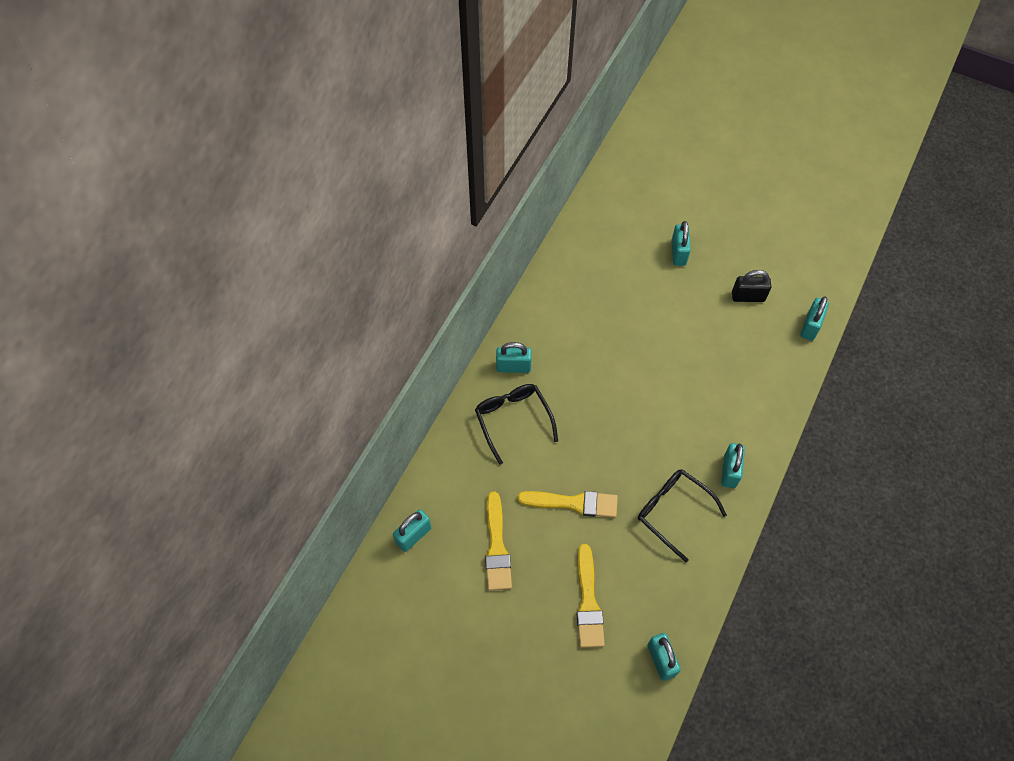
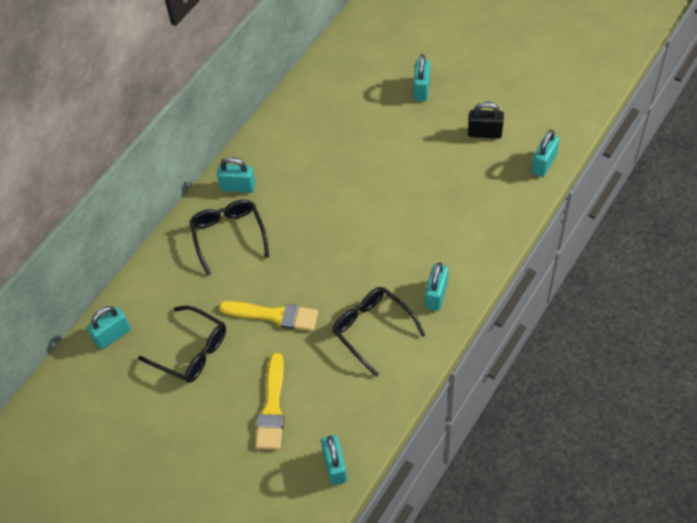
camera: 10 degrees right, 5 degrees down
(496, 547) = (191, 351): yellow brush -> black glasses

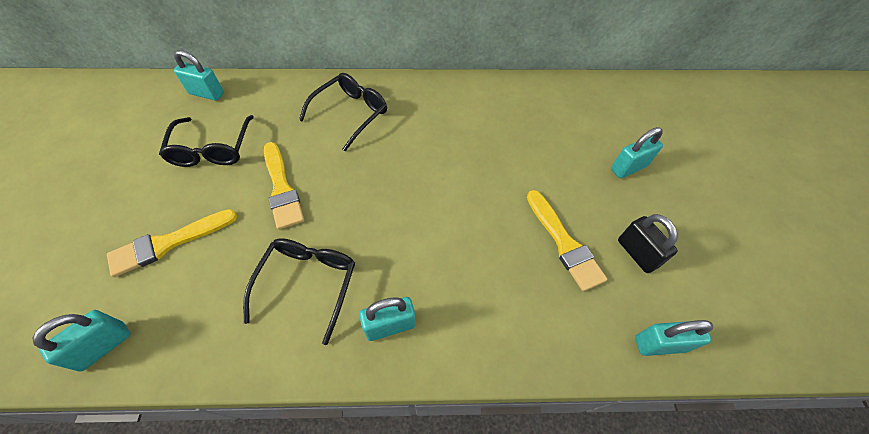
camera: 50 degrees right, 0 degrees up
(238, 187) = (405, 95): turquoise padlock -> none
(449, 167) = (564, 243): none -> yellow brush

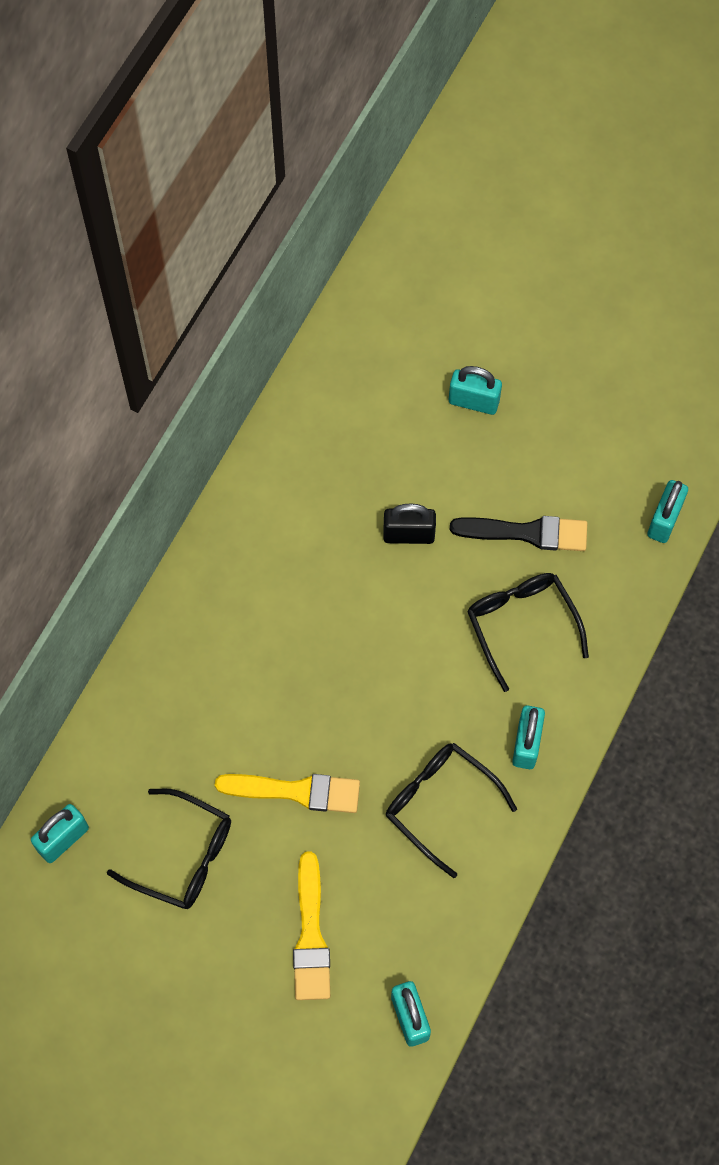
camera: 60 degrees left, 10 degrees up
(350, 114) = (212, 666): black glasses -> black glasses (521, 625)
(564, 243) = (527, 533): yellow brush -> black brush
(628, 168) = (473, 402): turquoise padlock -> turquoise padlock turned 75 degrees counterclockwise
(636, 253) = (574, 473): black padlock -> black padlock (408, 535)

